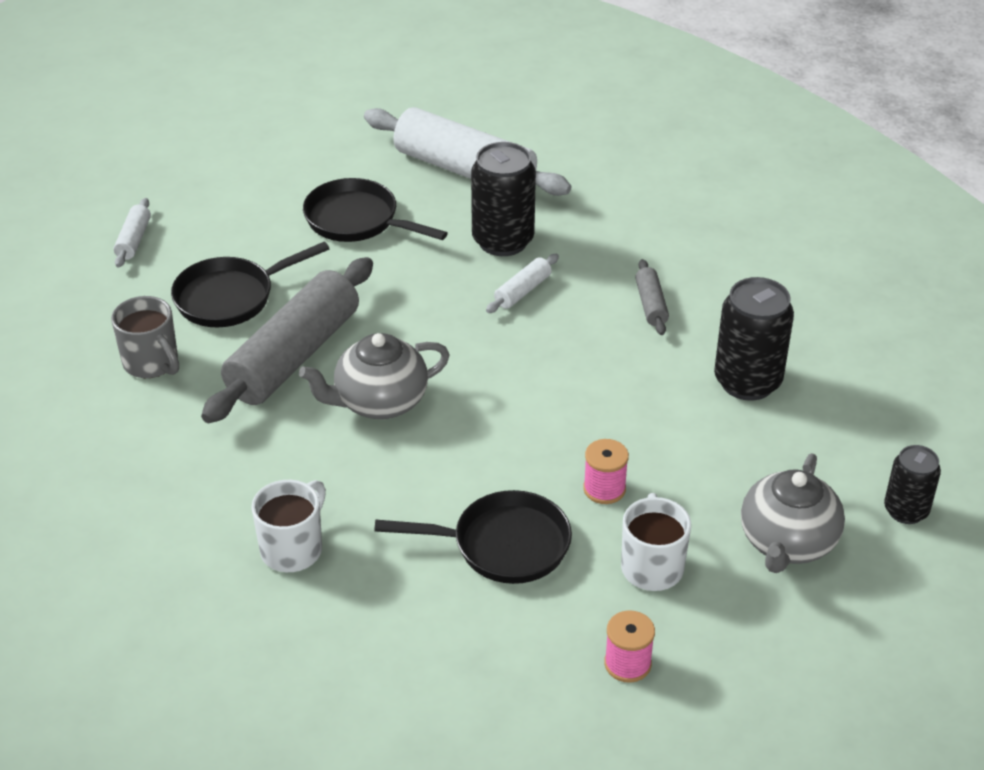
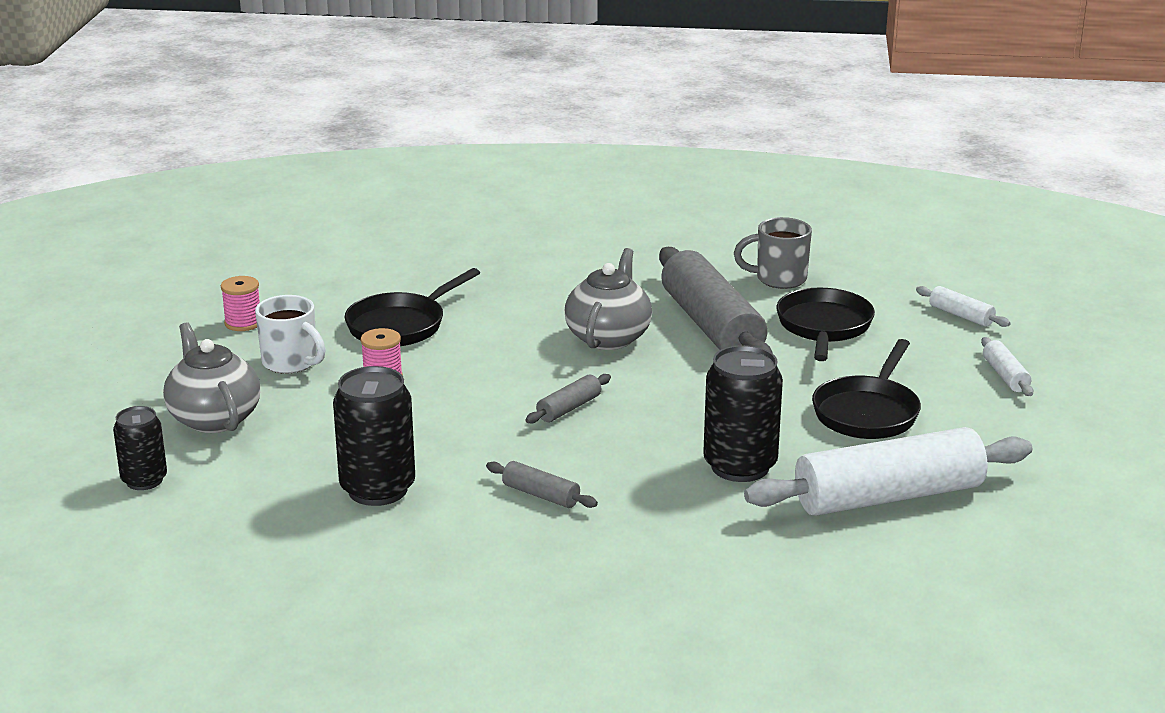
camera: 130 degrees right, 15 degrees down
(293, 549) = (516, 266): white mug -> none
(357, 220) = (868, 412): black pan -> black pan turned 135 degrees clockwise
(522, 291) = (652, 444): white rolling pin -> white rolling pin (1005, 376)
(522, 357) = (569, 408): none -> grey rolling pin

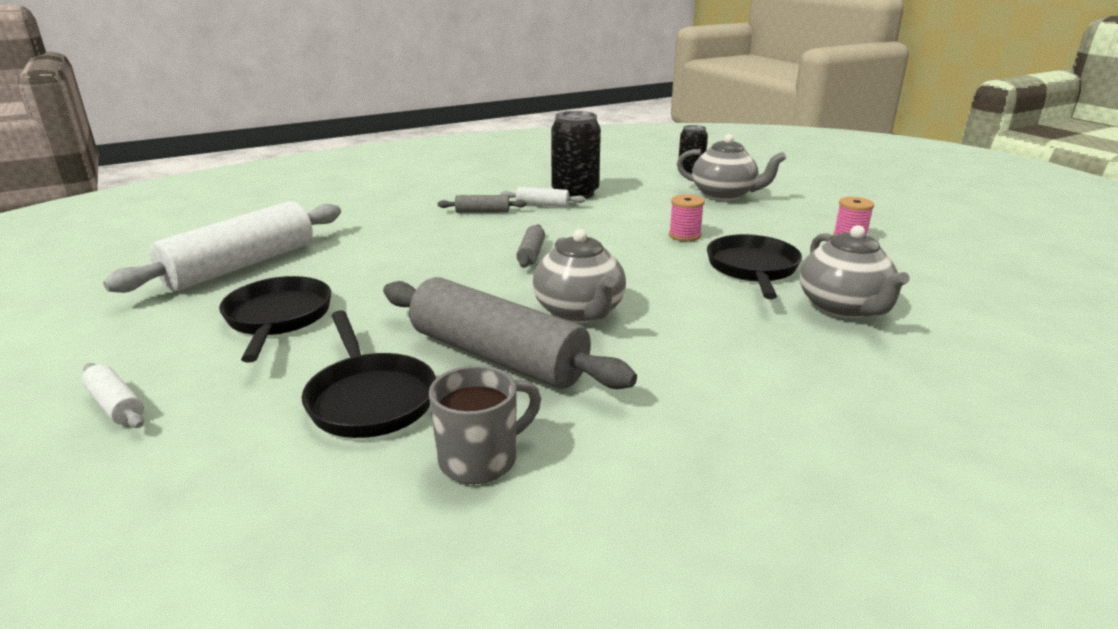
camera: 145 degrees right, 0 degrees up
(291, 363) = (757, 227): white mug -> none
(408, 278) = (843, 308): none -> grey teapot
(740, 466) = (367, 254): black can -> none
(961, 315) = (174, 490): white rolling pin -> white rolling pin (542, 205)

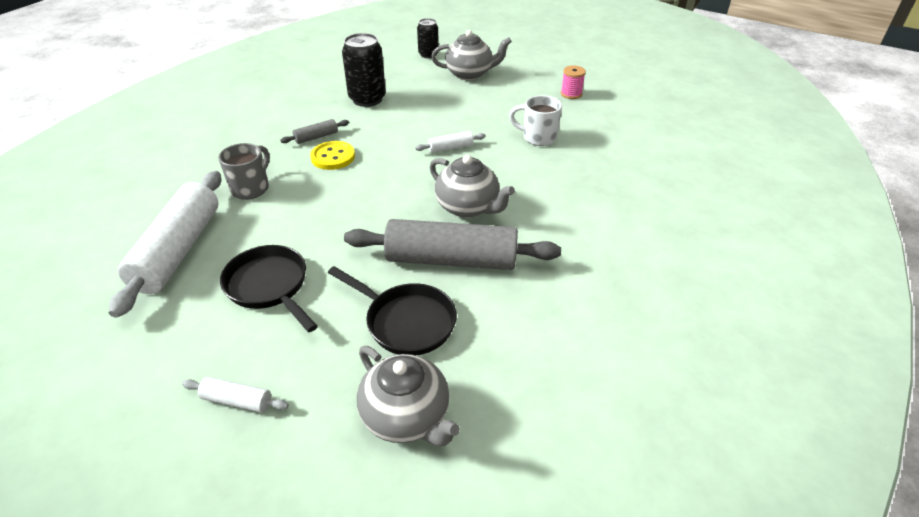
camera: 30 degrees left, 15 degrees up
(479, 231) = (333, 157): none -> yellow button
(481, 459) = (511, 333): grey mug -> grey mug (251, 188)
(531, 254) = (391, 167): grey rolling pin -> none
(542, 205) = (354, 117): white rolling pin -> white rolling pin (450, 148)
(684, 235) = (475, 120): pink spool -> none
(752, 269) = (538, 137): black pan -> white mug
(843, 308) = (607, 153): grey teapot -> grey teapot (407, 417)

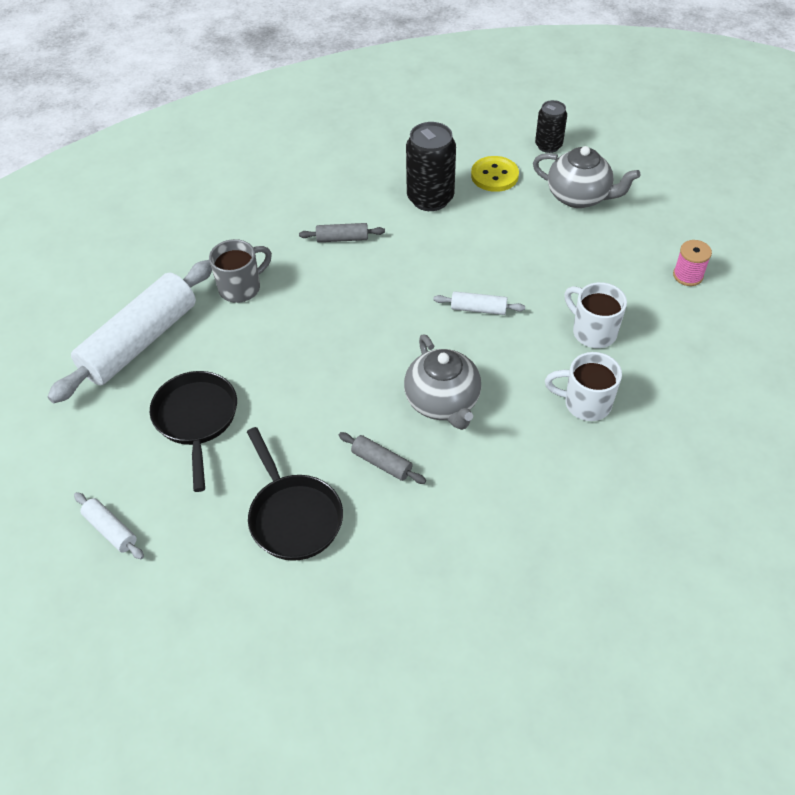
camera: 30 degrees right, 10 degrees up
(333, 157) = (343, 274): yellow button -> yellow button (494, 175)
(407, 417) = (234, 616): grey teapot -> none
(451, 259) = (382, 463): grey rolling pin -> grey rolling pin, size x0.43
(566, 176) = (585, 403): none -> white mug

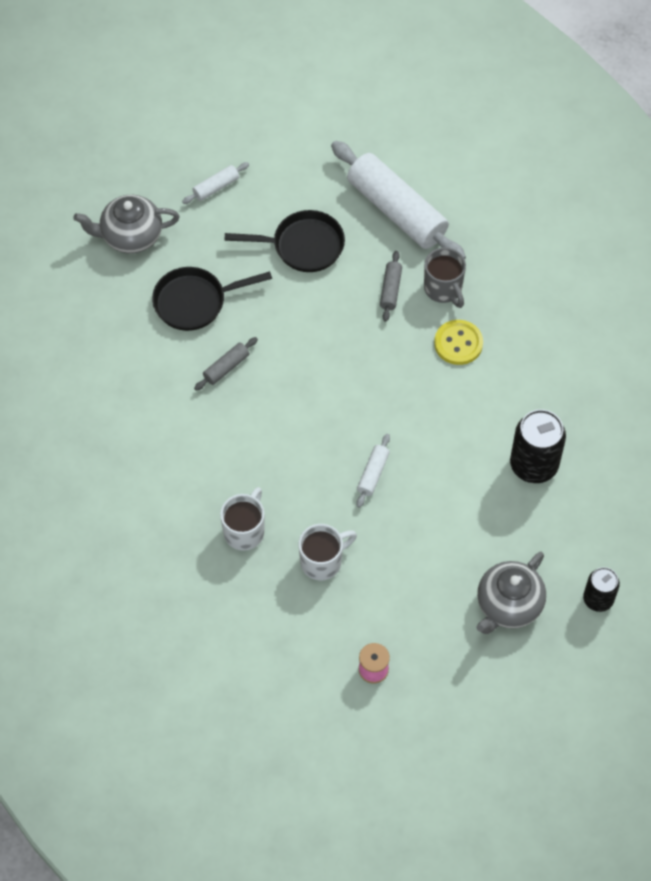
camera: 100 degrees right, 10 degrees up
(342, 238) = (491, 378): grey rolling pin -> grey rolling pin (390, 290)
(443, 402) = (274, 422): grey teapot -> grey teapot (130, 236)
(494, 175) = (558, 533): yellow button -> yellow button (458, 343)

